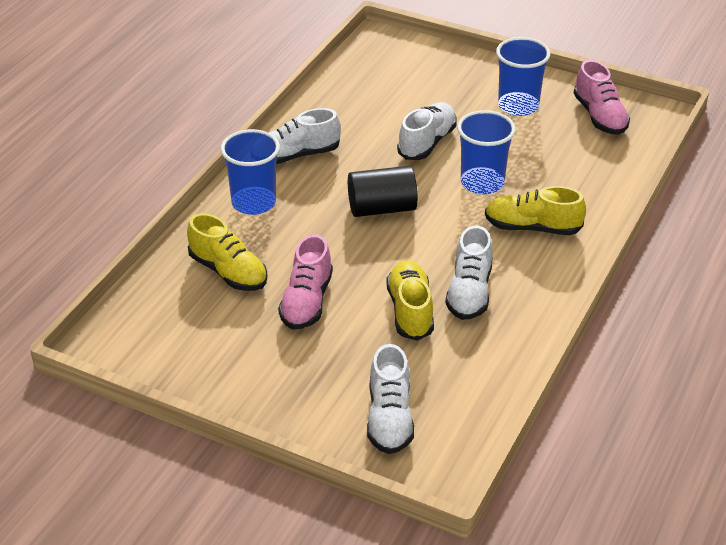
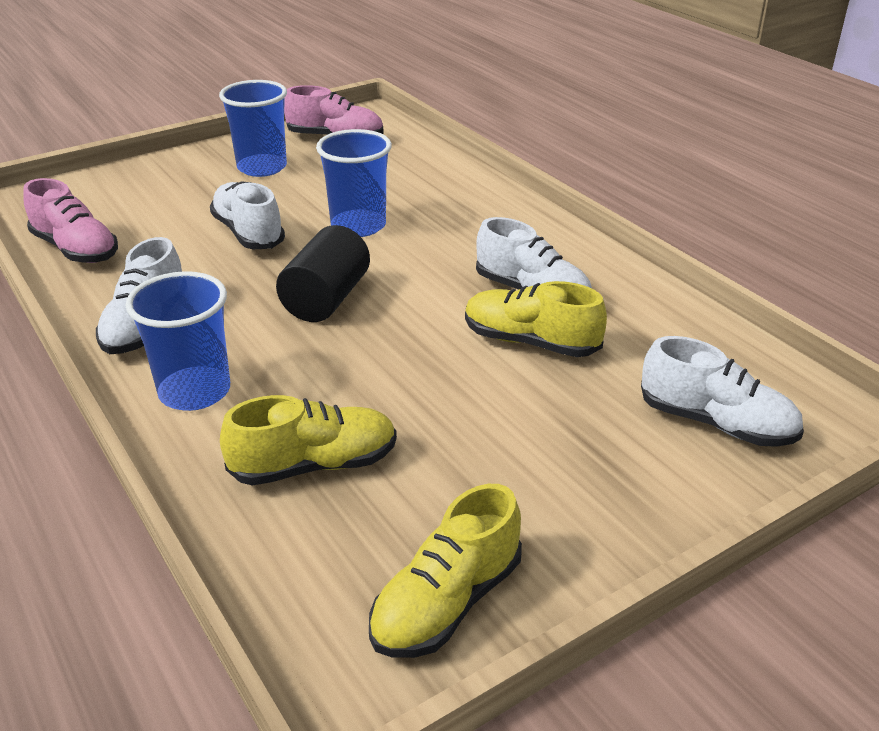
camera: 60 degrees left, 5 degrees down
(306, 302) = (443, 415): pink shoe -> pink shoe (76, 249)
(532, 227) = (462, 224): yellow shoe -> yellow shoe (446, 603)

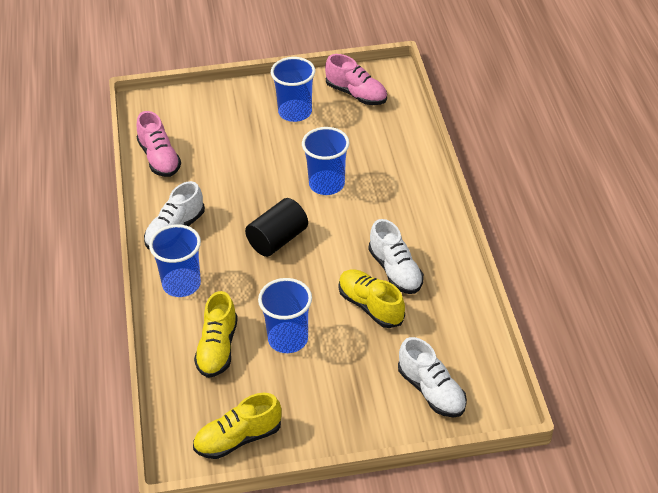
camera: 25 degrees right, 10 degrees up
(248, 233) = (259, 172): white shoe -> none
(314, 465) = (217, 348): yellow shoe -> yellow shoe turned 90 degrees clockwise
(431, 418) = (288, 339): none -> blue cup

